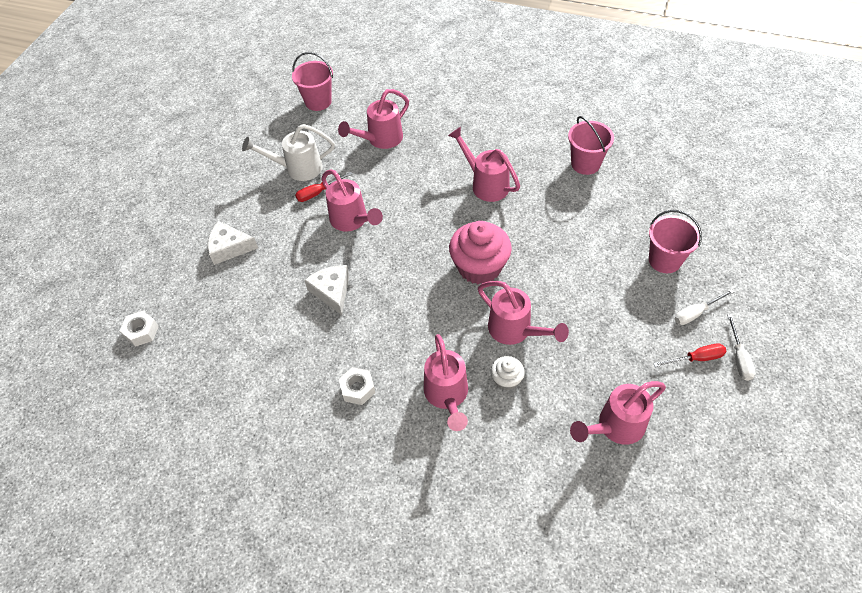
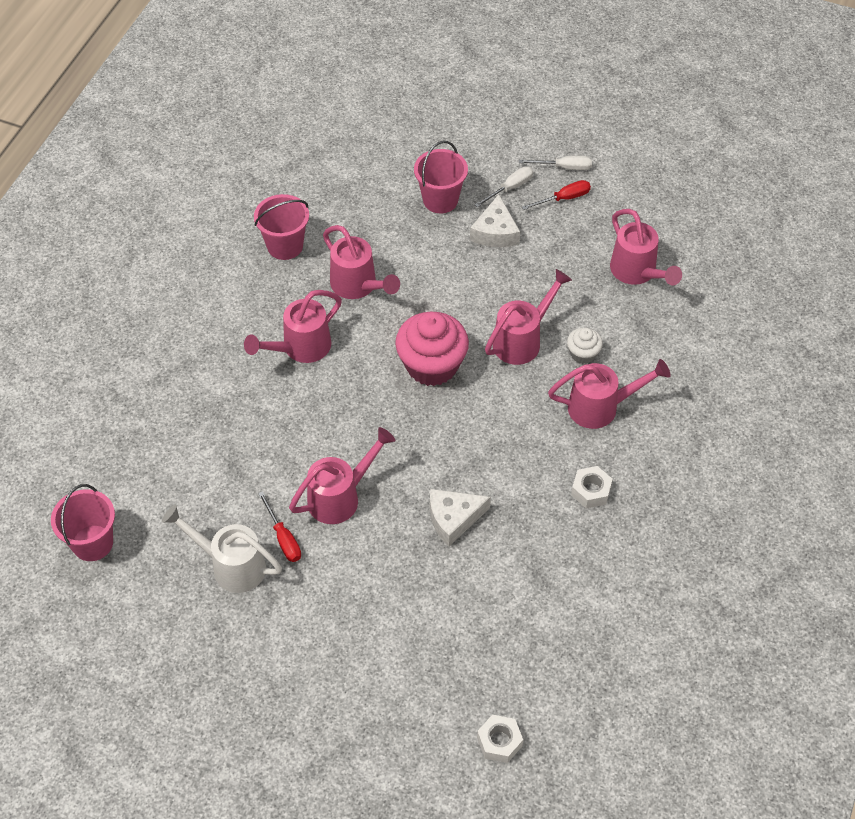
camera: 90 degrees left, 0 degrees up
(229, 247) = (368, 645): white cheese -> white cheese (495, 232)
(298, 168) = (231, 565): white watering can -> white watering can turned 120 degrees clockwise
(380, 139) = (194, 462): pink watering can -> pink watering can (358, 286)
(696, 313) = (510, 188): white screwdriver -> white screwdriver turned 105 degrees counterclockwise
(696, 358) = (564, 198): red screwdriver -> red screwdriver turned 75 degrees clockwise

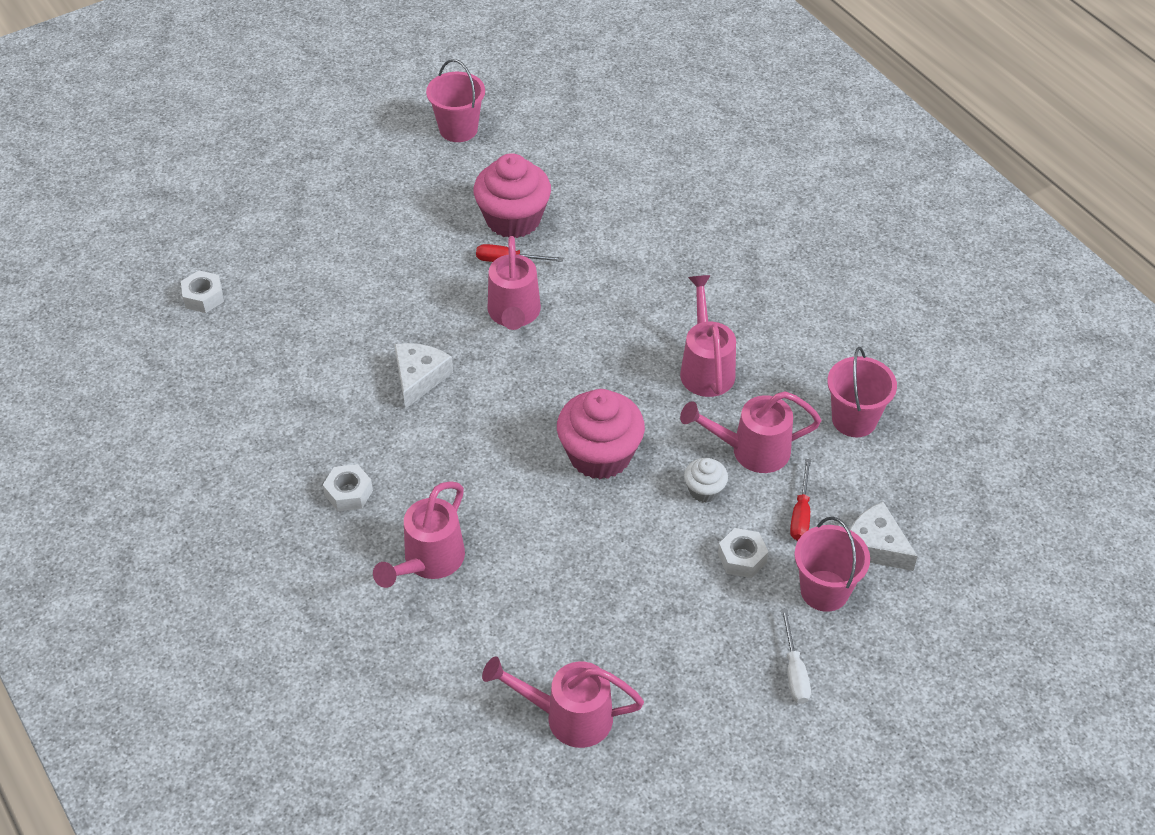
camera: 125 degrees right, 5 degrees down
(92, 543) = (611, 152): pink bucket -> pink bucket (458, 129)
(231, 565) = (513, 219): white watering can -> pink cupcake
(451, 249) = (742, 558): none -> white nut
(495, 232) = (736, 614): white cheese -> white cheese (875, 546)
(522, 340) = (567, 547): pink watering can -> none
(564, 167) = (789, 751): white screwdriver -> none
(564, 198) = (737, 717): red screwdriver -> red screwdriver (800, 513)
(583, 354) = (505, 589): white cupcake -> white cupcake (704, 490)

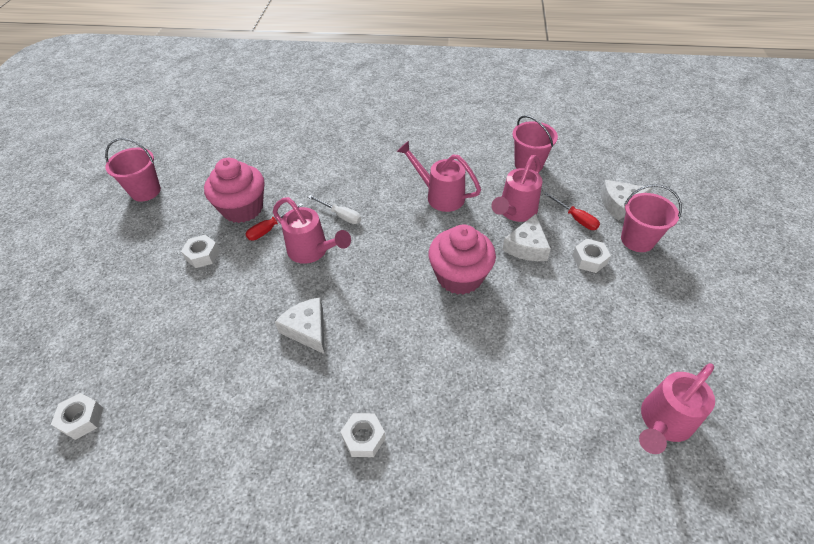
camera: 50 degrees left, 0 degrees up
(426, 237) = (202, 255): none -> white nut
(428, 562) = (469, 424): pink watering can -> none
(704, 490) = (526, 246): white cupcake -> white cheese
(794, 671) = (689, 285): white screwdriver -> white screwdriver (340, 215)

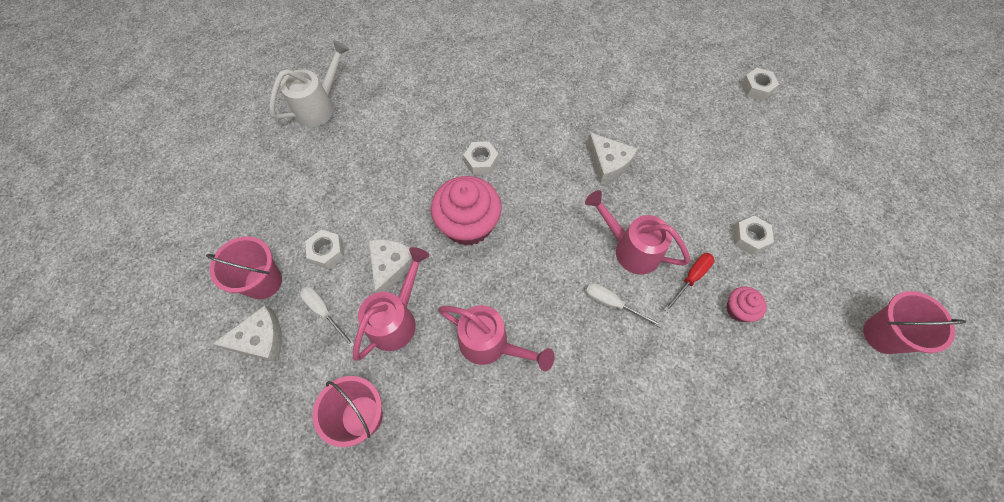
camera: 175 degrees right, 15 degrees up
(242, 208) = (738, 309): pink cupcake -> pink cupcake, size x0.50
(364, 438) = (542, 87): white nut -> white nut (481, 161)
(575, 218) = (324, 312): red screwdriver -> white screwdriver
(662, 422) = (319, 106): pink watering can -> white watering can

